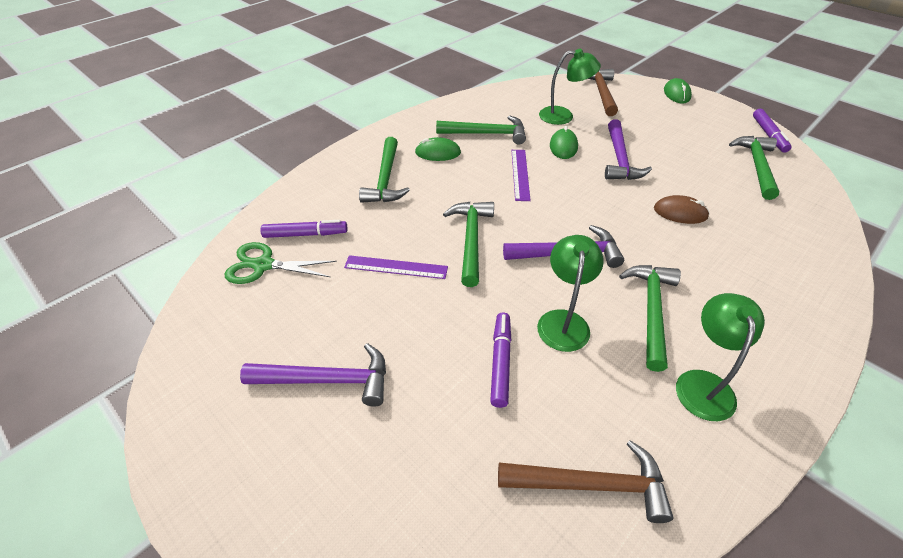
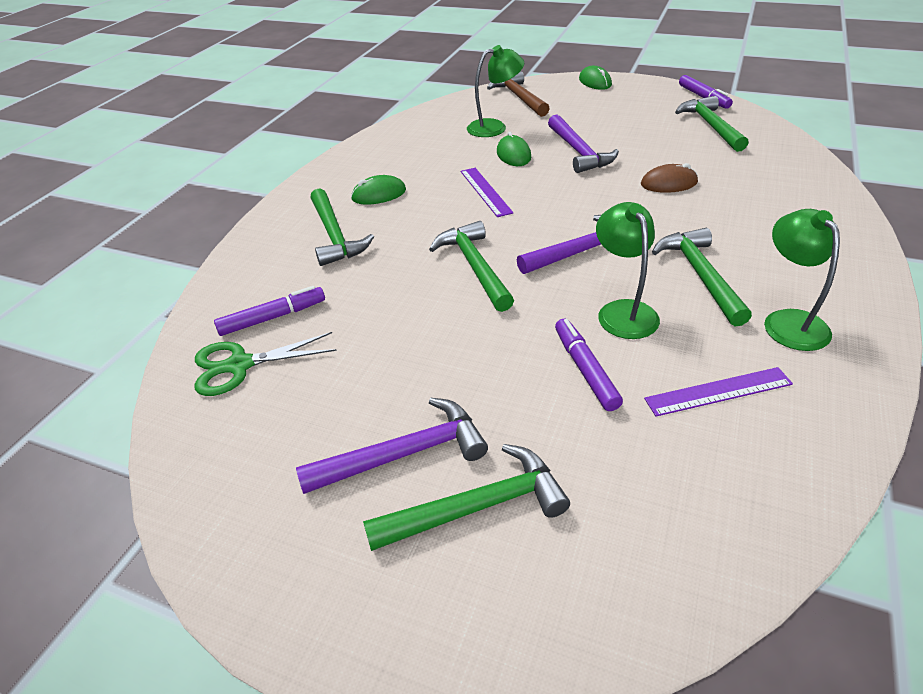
camera: 20 degrees left, 5 degrees down
(396, 267) = (407, 317): purple ruler -> purple ruler (718, 391)
(487, 134) = (423, 163): green hammer -> green hammer (478, 507)
(592, 485) = (749, 445): brown hammer -> none

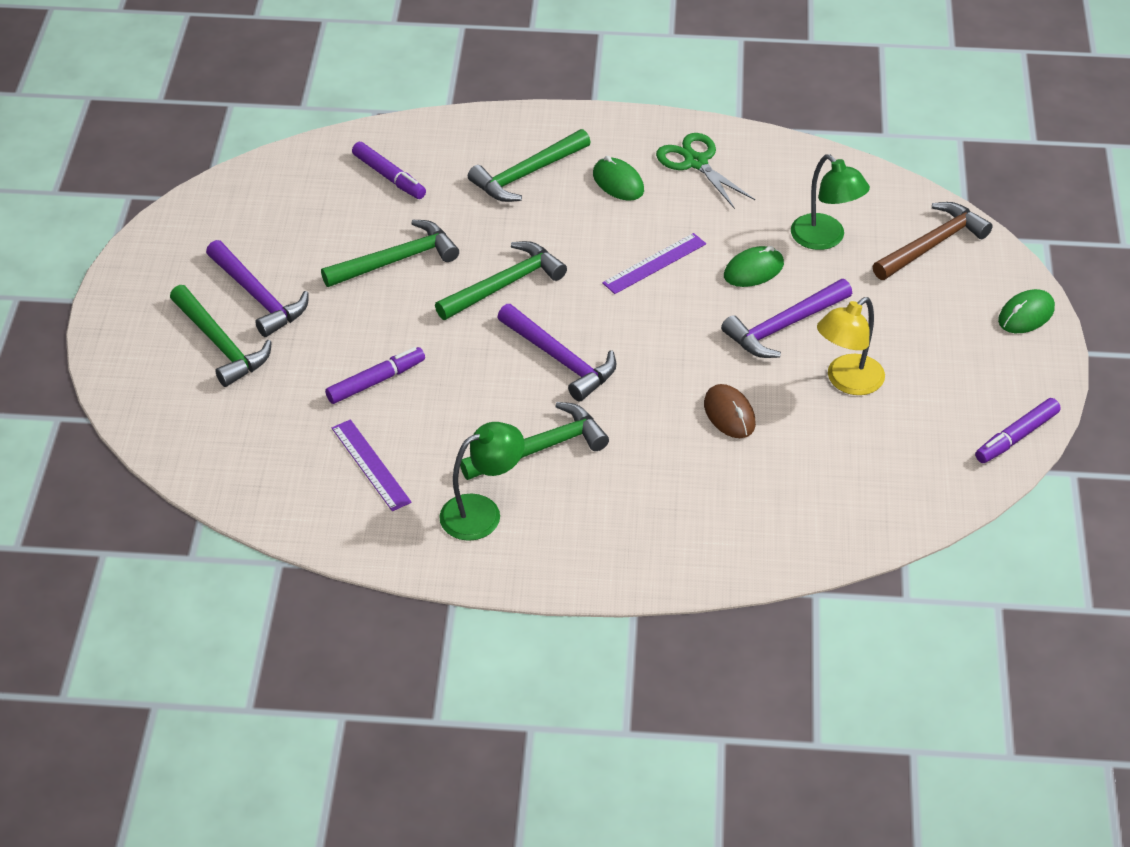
camera: 70 degrees right, 5 degrees up
(239, 365) = (325, 179): green scissors -> green scissors (695, 162)
(623, 311) = (464, 397): green lamp -> none
(642, 138) = (847, 381): none -> yellow lamp
(710, 126) = (915, 447): green hammer -> green hammer (397, 260)

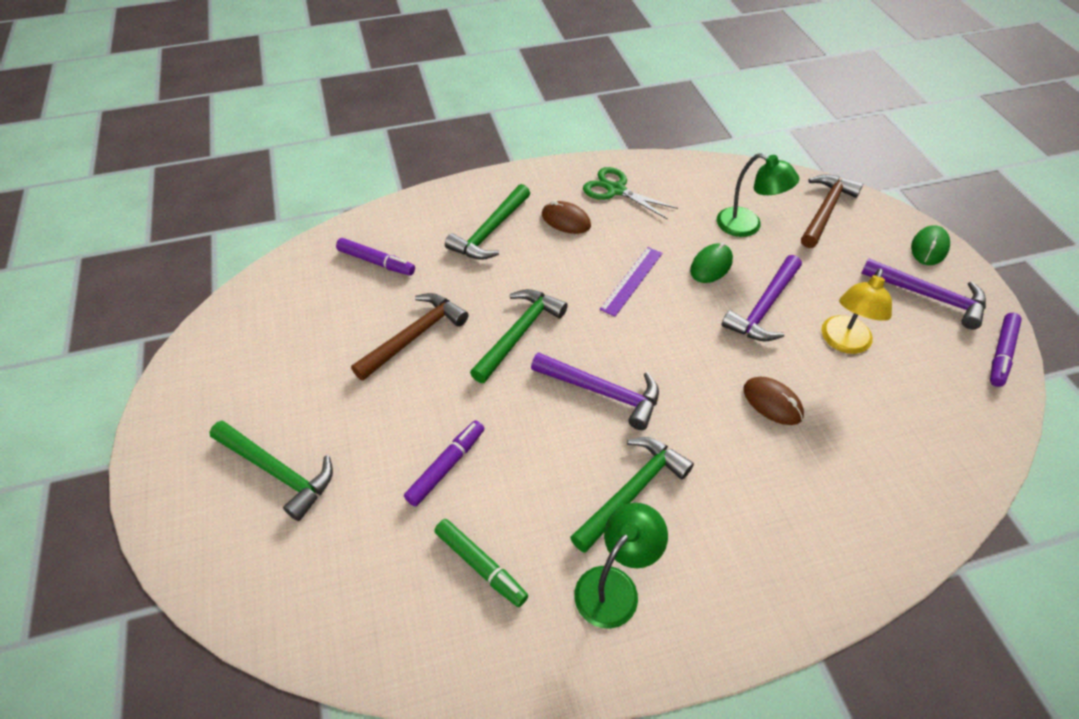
camera: 20 degrees left, 5 degrees up
(258, 297) = (298, 409): purple hammer -> purple hammer (929, 297)
(371, 465) = (480, 565): purple ruler -> green marker
(397, 260) = (414, 336): green hammer -> brown hammer
(618, 182) = (566, 220): green mouse -> brown mouse

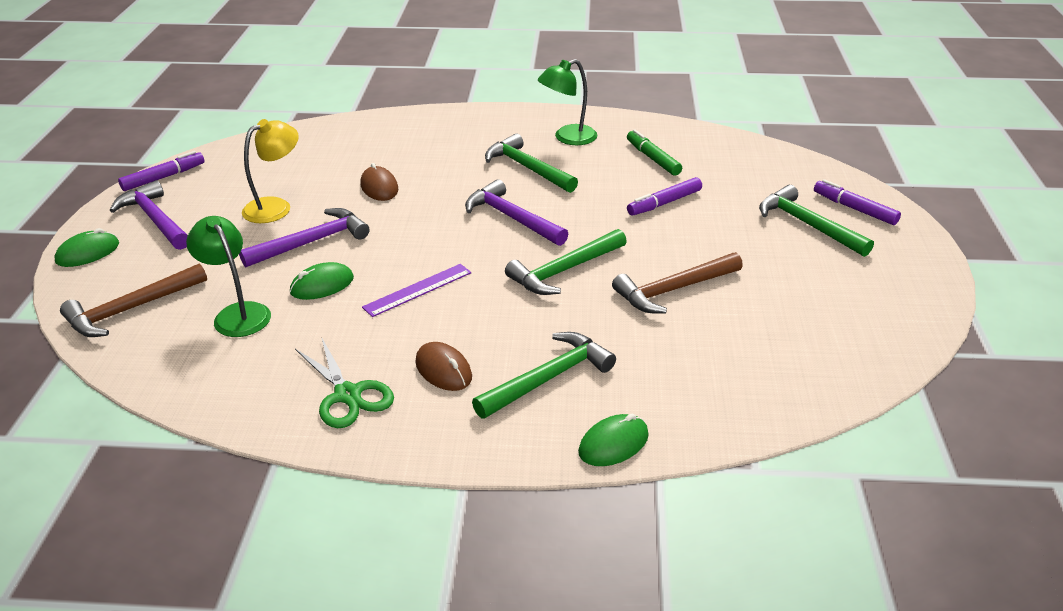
camera: 160 degrees left, 15 degrees down
(376, 262) = (707, 373): purple marker -> purple marker (854, 209)
(432, 200) = (613, 444): none -> green mouse
(632, 491) = (527, 168): green hammer -> green hammer turned 75 degrees clockwise

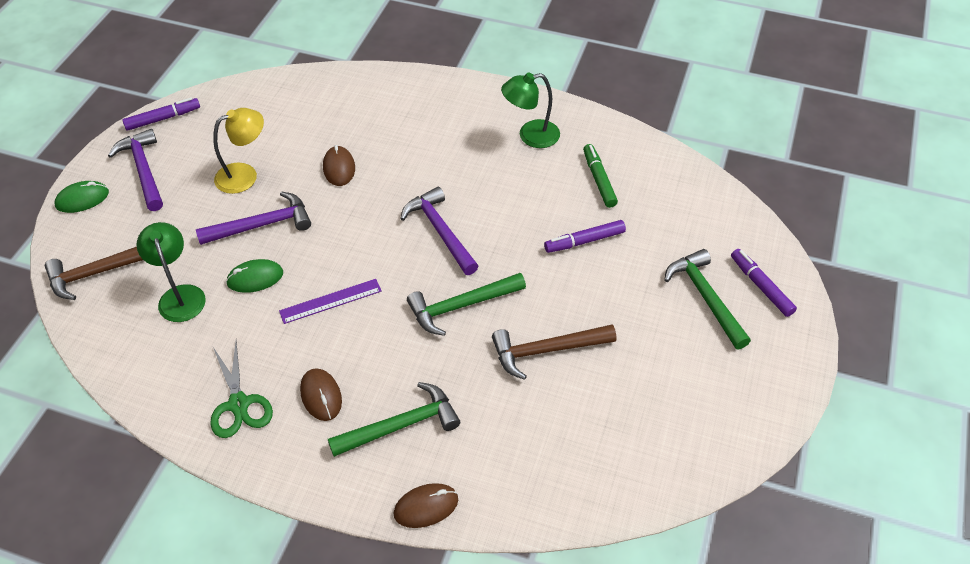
camera: 15 degrees right, 15 degrees up
(527, 168) = (478, 169): green hammer -> none
(613, 444) = (426, 507): green mouse -> brown mouse

